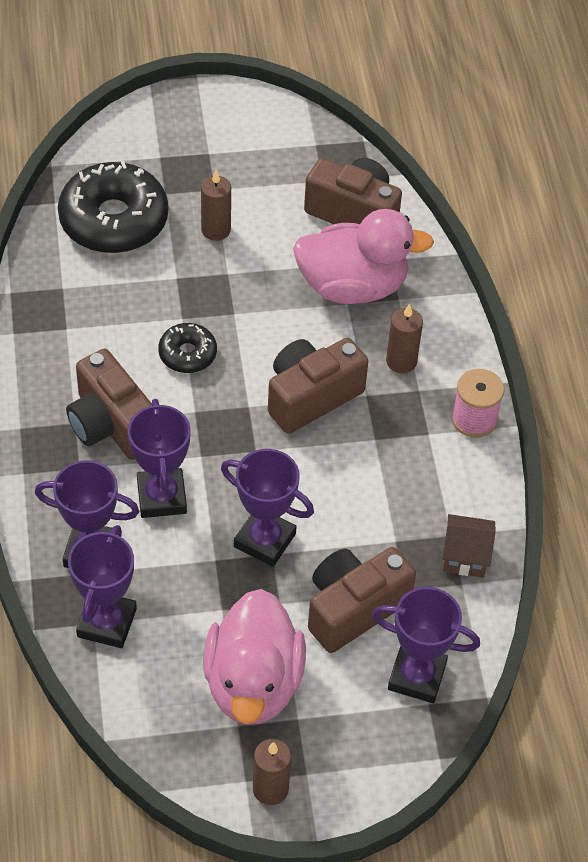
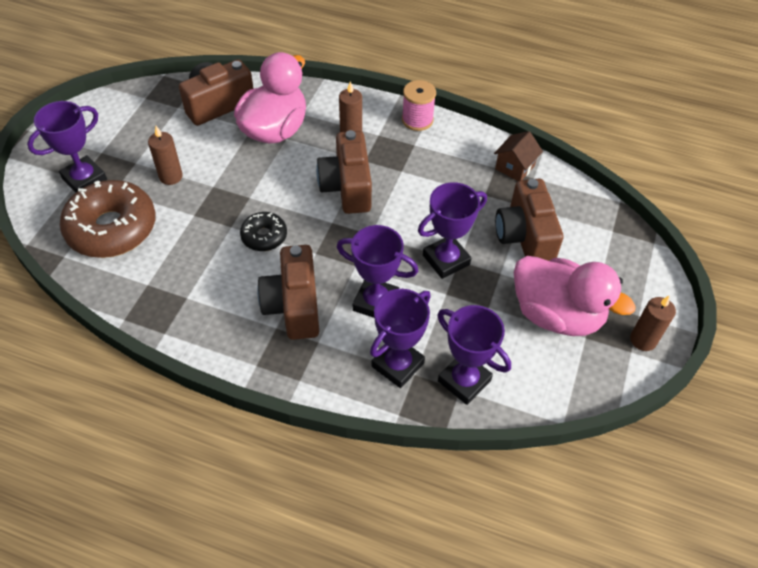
camera: 60 degrees left, 0 degrees up
(111, 425) = (294, 306): brown camera -> brown camera turned 90 degrees clockwise
(114, 220) = (112, 228): black donut -> brown donut
(417, 676) = (590, 227): purple trophy -> purple trophy (84, 179)

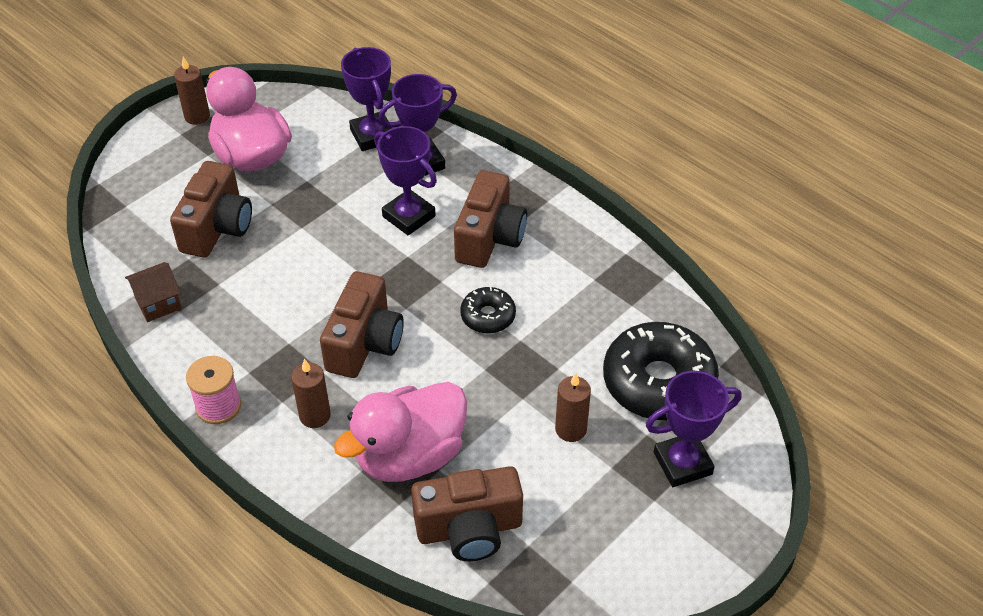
camera: 155 degrees left, 5 degrees down
(112, 228) = (658, 382): brown donut -> black donut
(446, 260) = (313, 232): purple trophy -> none

